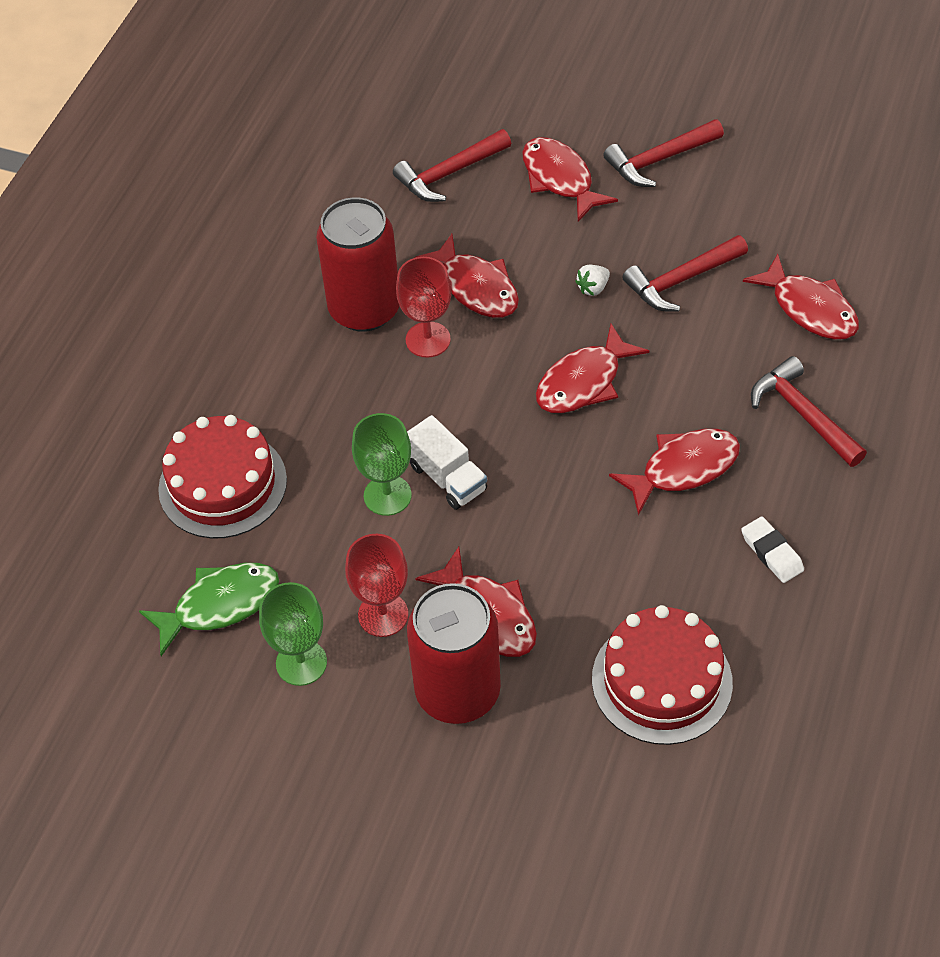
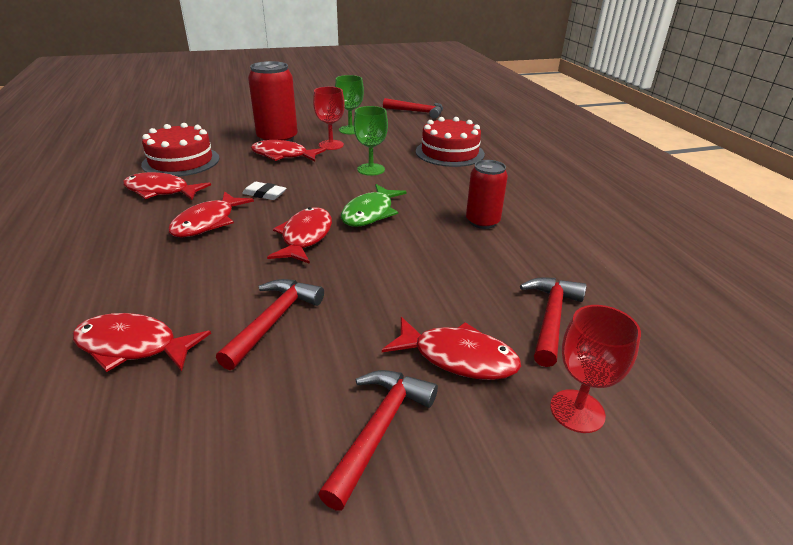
camera: 140 degrees right, 20 degrees down
(220, 605) = (401, 131): green fish -> green fish (370, 213)
(364, 309) = (482, 222): red can -> red can, size x0.64
(428, 340) = (426, 222): red goblet -> red goblet (577, 411)
(447, 478) = (347, 182): white truck -> none
(476, 287) = (430, 256): red fish -> red fish (161, 191)
(593, 288) = (345, 287): white strawberry -> none
(771, 553) = (131, 209): white eraser -> white eraser (264, 194)
(803, 414) = (123, 273): red hammer -> red hammer (417, 112)

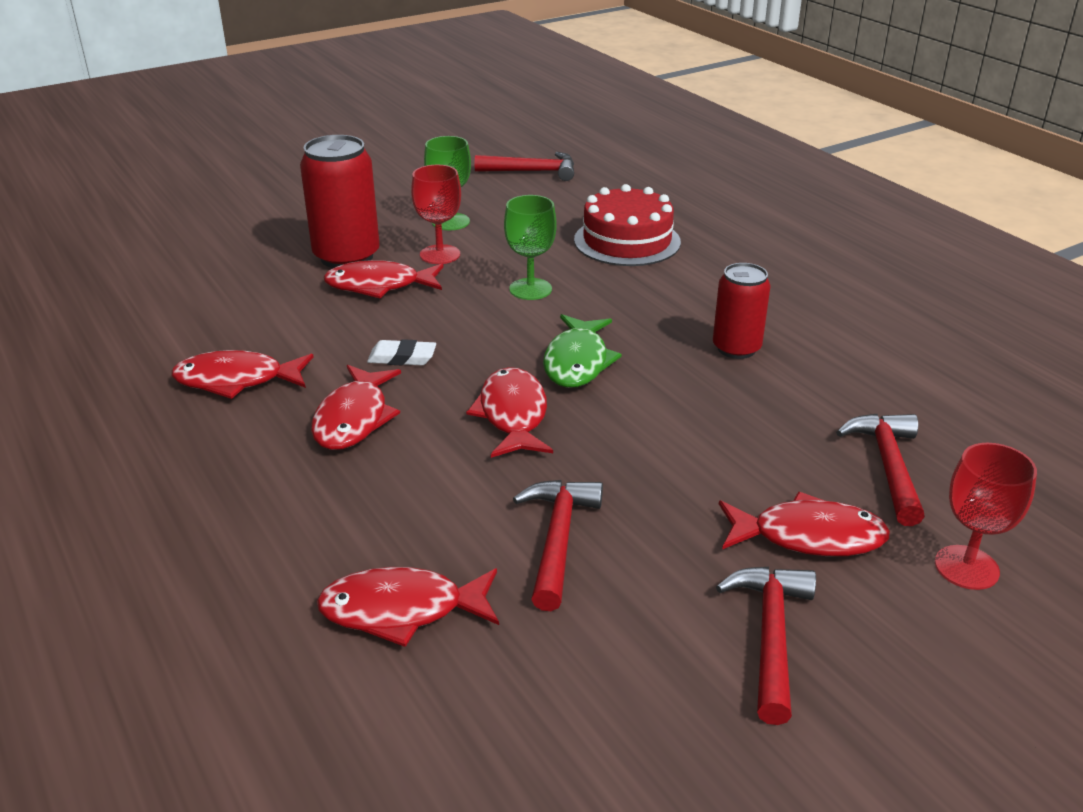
camera: 15 degrees left, 0 degrees up
(181, 161) = (222, 322): red cake -> none

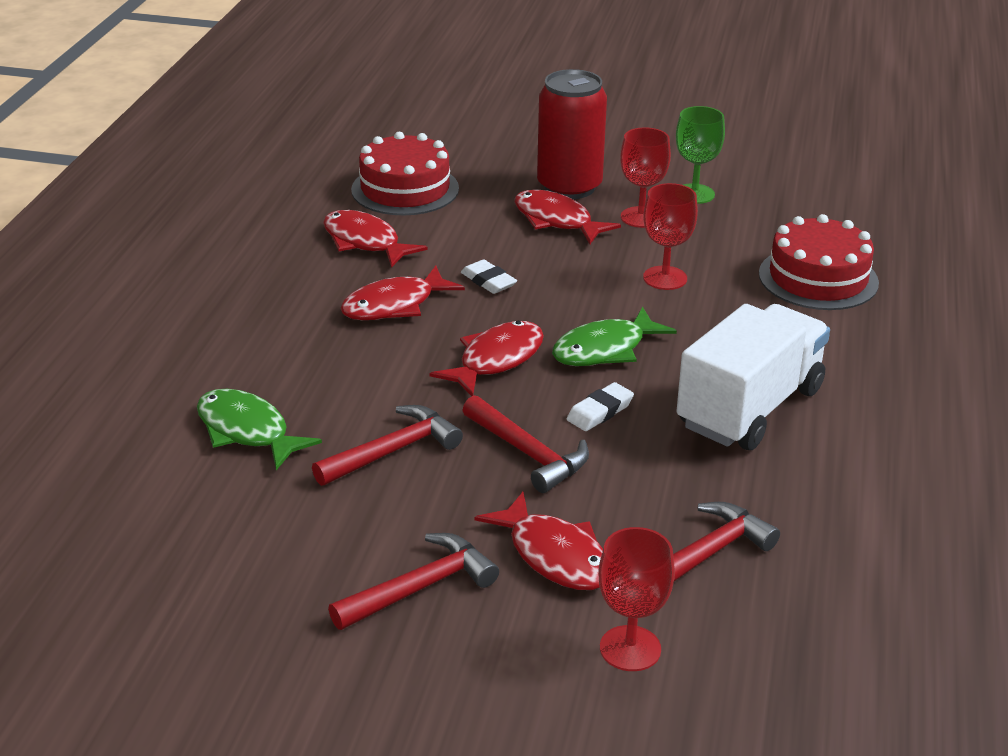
camera: 45 degrees right, 0 degrees up
(202, 319) = (405, 189): none -> red cake
(402, 610) = (247, 431): red fish -> green fish
(530, 289) = (665, 278): green goblet -> red goblet
(532, 172) = (842, 180): red hammer -> red hammer (528, 453)
(652, 409) = (600, 411): none -> white eraser
(736, 348) = (750, 408): red can -> white truck

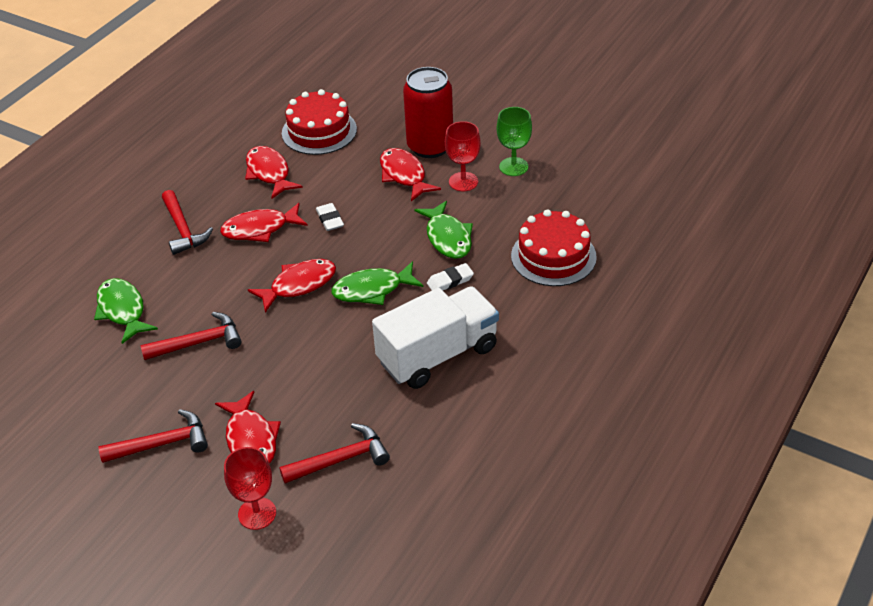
camera: 20 degrees right, 10 degrees up
(528, 453) = (277, 361): red hammer -> red hammer (183, 229)
(600, 411) = (340, 338): white eraser -> white eraser (450, 281)
(665, 278) = (447, 237): red goblet -> green fish

